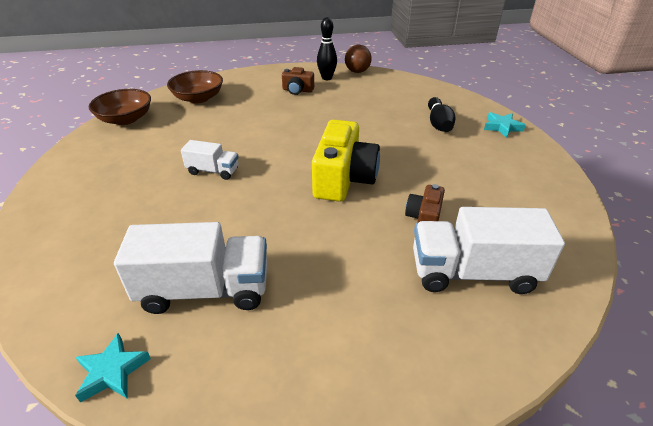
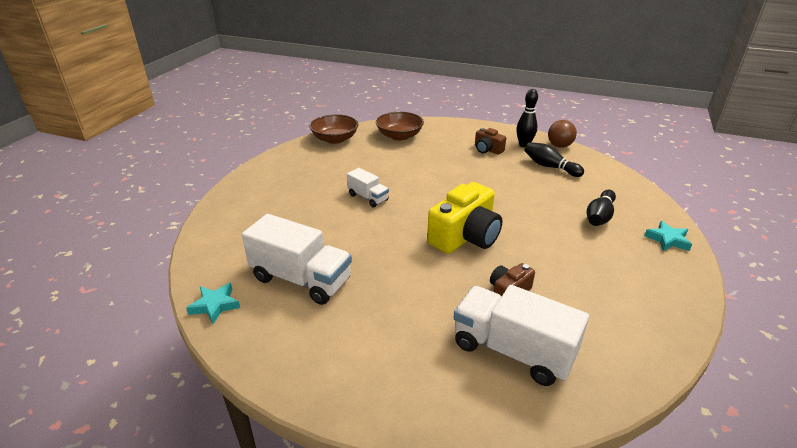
camera: 30 degrees right, 5 degrees down
(364, 92) = (550, 167): none -> black bowling pin

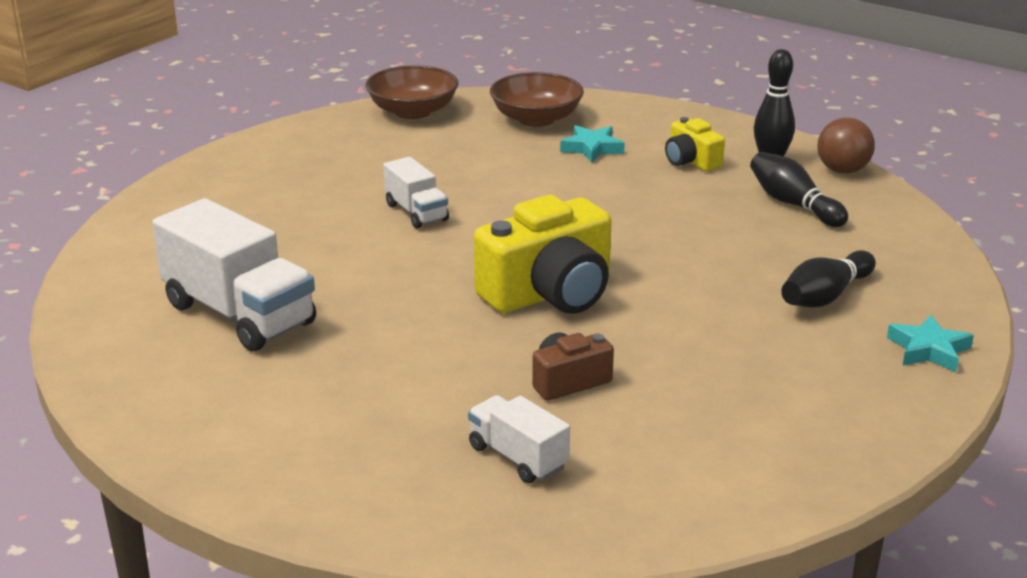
camera: 15 degrees right, 5 degrees down
(215, 305) = (93, 328): turquoise star -> turquoise star (592, 148)
(487, 150) = (691, 161): brown camera -> yellow camera
(512, 351) = (518, 457): white truck -> white truck, size x0.54

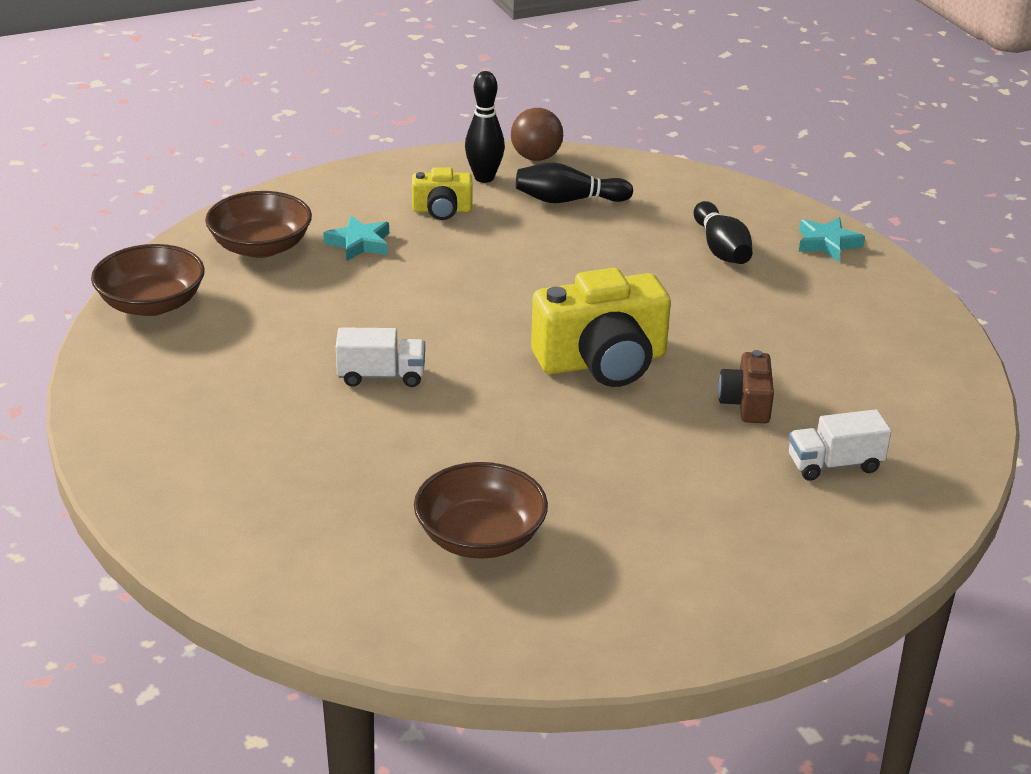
camera: 60 degrees left, 5 degrees up
(239, 314) = (480, 537): white truck -> brown bowl
(550, 293) = (602, 362): yellow camera -> yellow camera turned 75 degrees clockwise

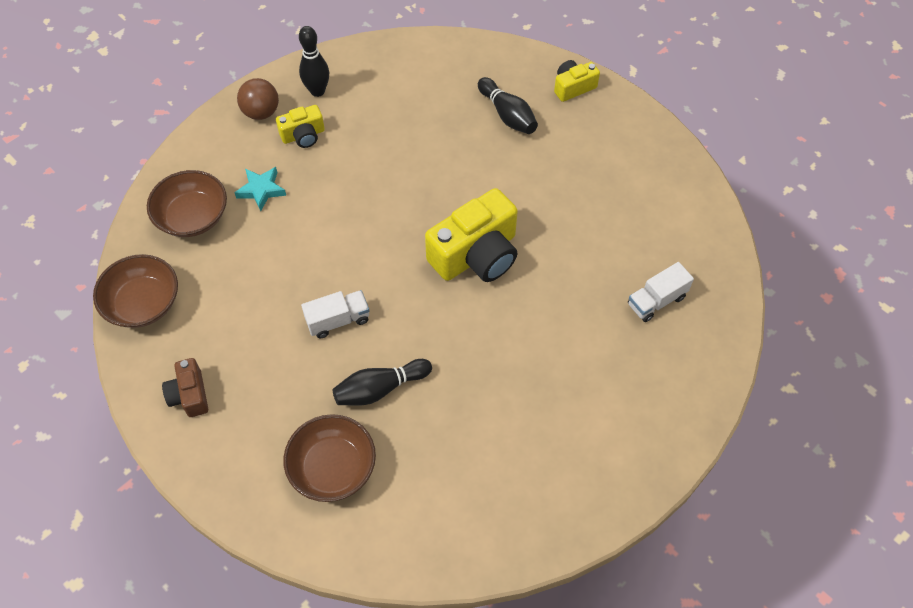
camera: 20 degrees left, 25 degrees up
(480, 537) = (469, 449): brown bowl -> brown bowl (332, 467)
(536, 157) = (344, 57): brown ball -> brown ball (261, 112)
(568, 200) = (386, 97): black bowling pin -> black bowling pin (380, 389)
(746, 403) = (582, 263): brown camera -> brown camera (189, 395)
(827, 244) = (573, 87): turquoise star -> yellow camera

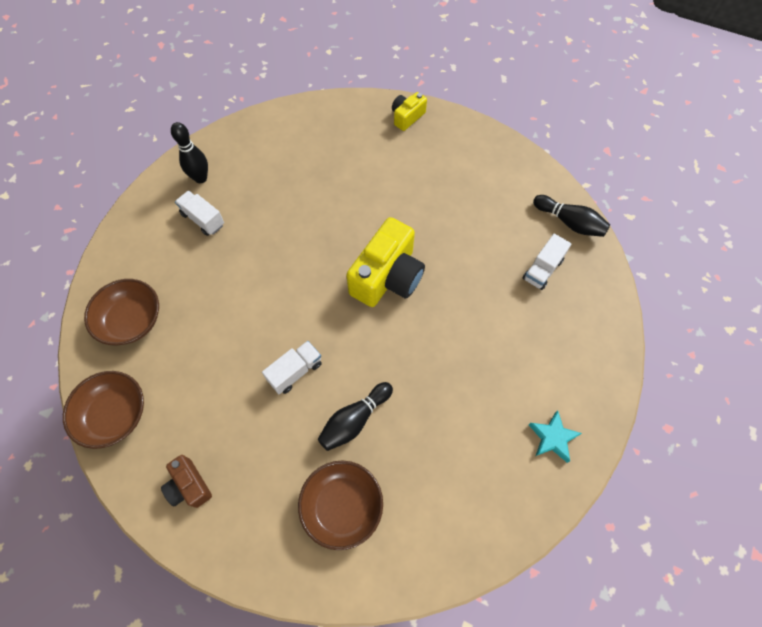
camera: 20 degrees left, 5 degrees up
(261, 112) = (159, 210): brown ball -> none
(261, 190) = (184, 278): turquoise star -> turquoise star (552, 438)
(303, 135) = (203, 219): yellow camera -> white truck
(507, 115) = (365, 154): black bowling pin -> black bowling pin (569, 222)

